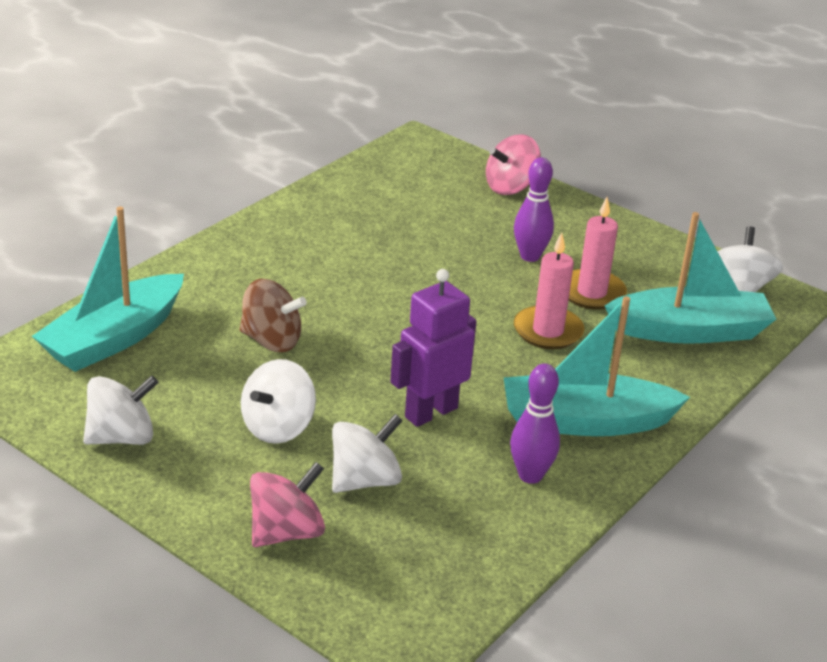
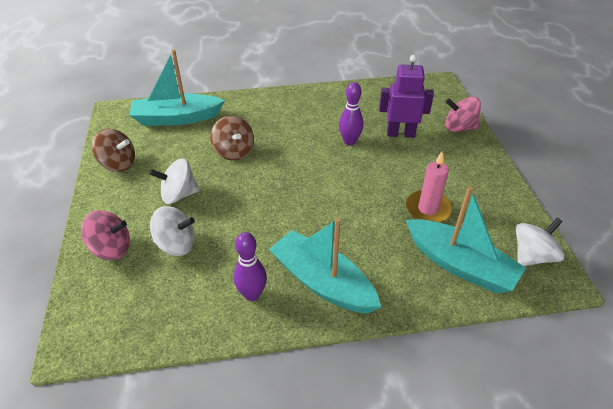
camera: 45 degrees right, 10 degrees up
(122, 437) = (118, 164): white spinning top -> brown spinning top
(430, 412) = (252, 228): purple robot -> purple robot (400, 134)
(530, 256) = (419, 170): purple bowling pin -> purple bowling pin (349, 141)
(548, 331) = (372, 218): pink candle -> none

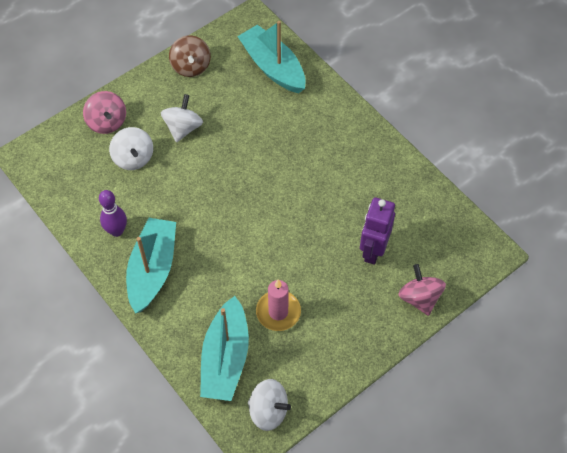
camera: 60 degrees right, 15 degrees up
(179, 195) = (183, 128): white spinning top -> white spinning top turned 60 degrees clockwise
(234, 151) = (258, 134): brown spinning top -> none
(349, 141) = (331, 213): purple bowling pin -> none
(400, 134) = (373, 250): purple robot -> purple robot turned 135 degrees counterclockwise

